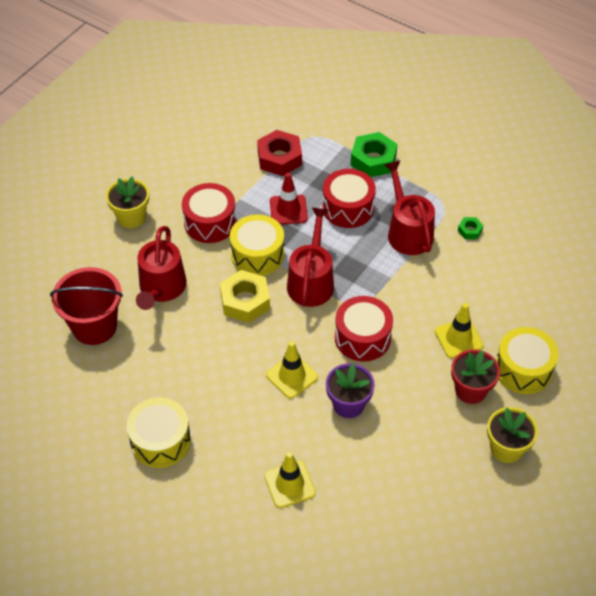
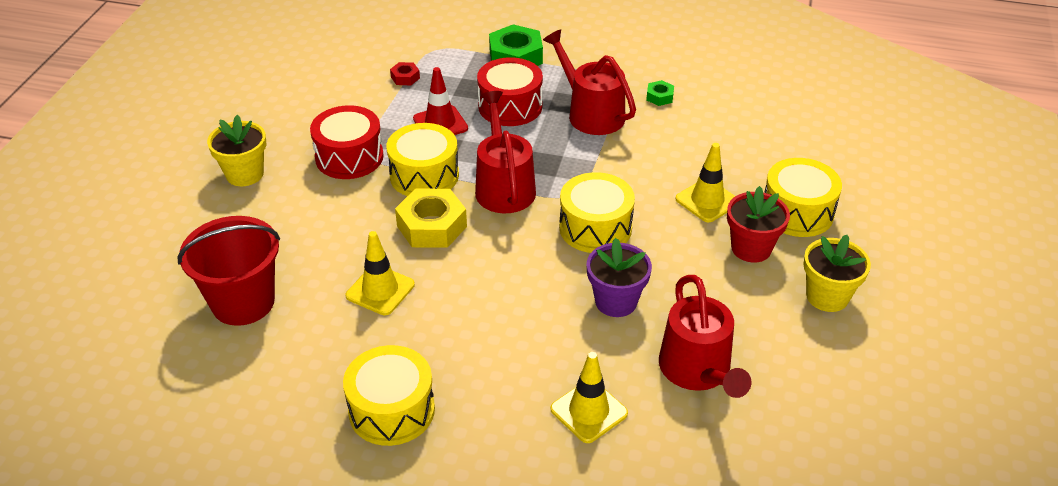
camera: 20 degrees left, 10 degrees down
(161, 288) = (317, 238): red watering can -> red watering can (698, 370)
(279, 158) = (405, 77): red nut -> red nut, size x0.49
(292, 376) = (530, 290): yellow traffic cone -> yellow traffic cone (380, 290)
(362, 337) = (595, 228): red drum -> yellow drum

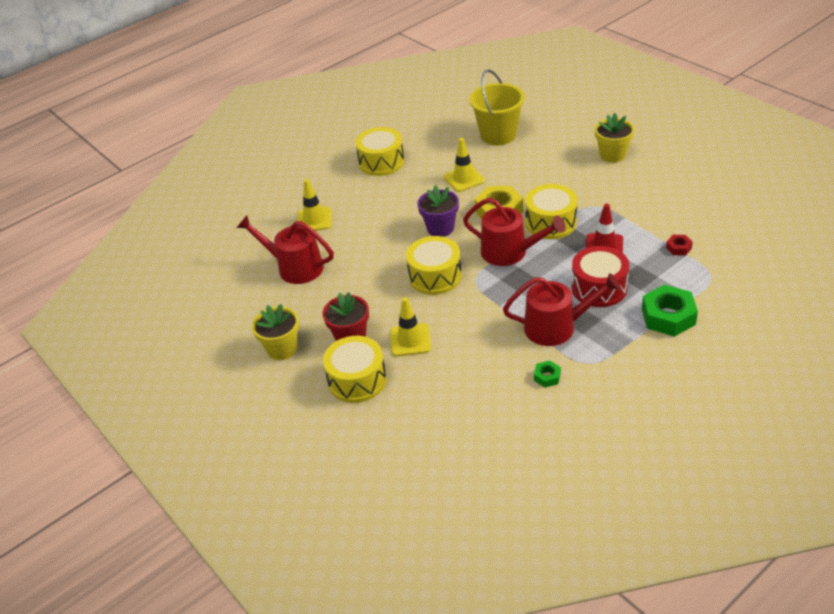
camera: 130 degrees right, 0 degrees up
(243, 302) = (498, 135): red bucket -> yellow bucket
(349, 157) = (597, 198): red drum -> none
(616, 301) = (370, 259): purple flower pot -> purple flower pot (440, 228)

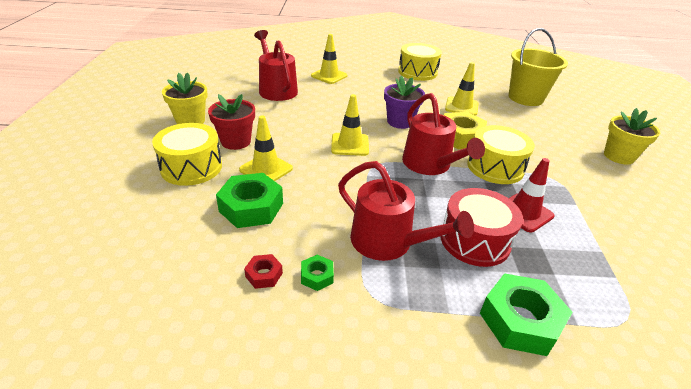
camera: 35 degrees right, 5 degrees down
(435, 276) = (350, 144): yellow drum -> yellow traffic cone
(446, 372) = (251, 207): none -> green nut
(678, 248) = (611, 264): red nut -> red nut (264, 275)

